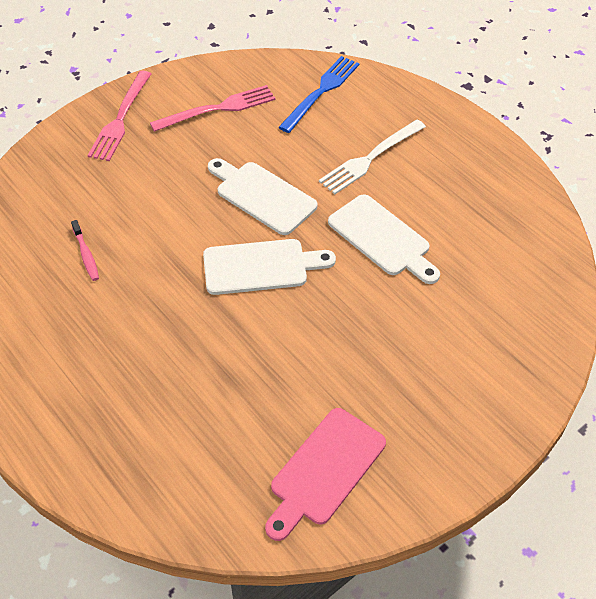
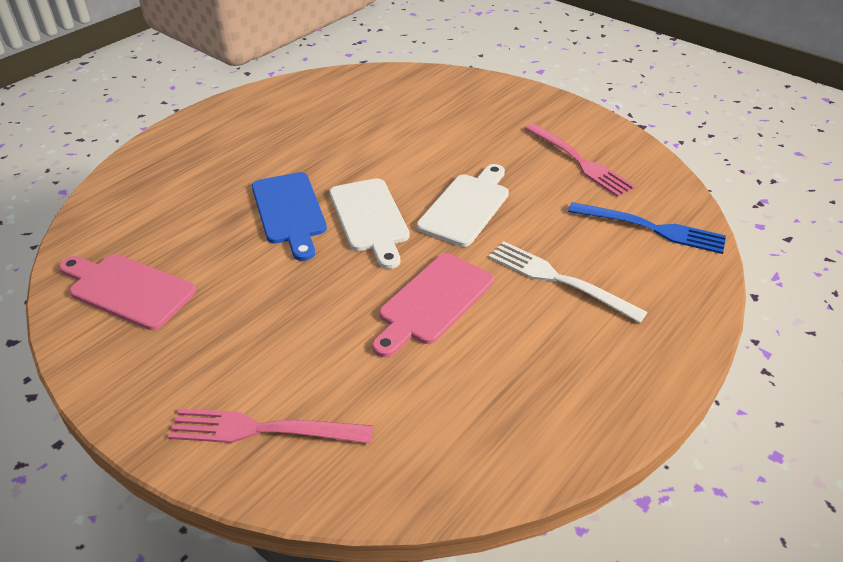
camera: 80 degrees right, 10 degrees down
(86, 255) = (361, 122): pink toothbrush -> none
(120, 119) = (532, 110): pink fork -> pink fork (261, 430)
(232, 329) = (290, 211): none -> blue cutting board
(382, 238) = (433, 302): white cutting board -> pink cutting board

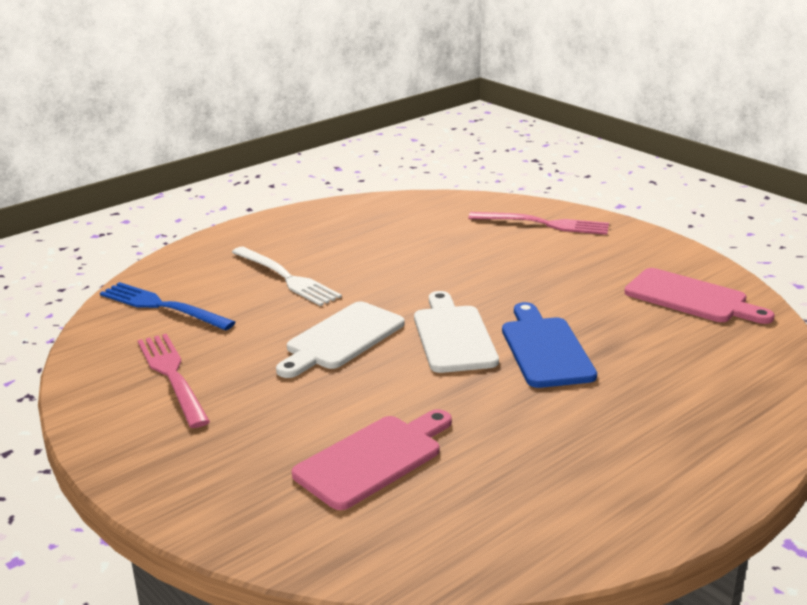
camera: 170 degrees left, 15 degrees down
(433, 302) = (406, 272): pink cutting board -> pink cutting board (373, 458)

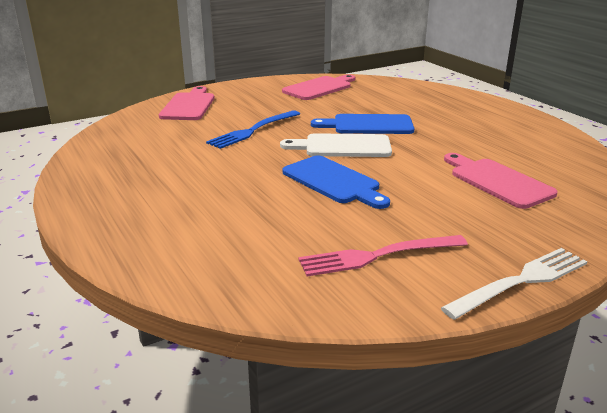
camera: 80 degrees left, 0 degrees up
(161, 306) = (231, 263): blue fork -> blue fork (252, 131)
(287, 278) = (211, 197): white fork -> white fork (522, 281)
(341, 339) = (334, 181): white cutting board -> blue cutting board
(545, 224) = (189, 105): pink fork -> pink cutting board

